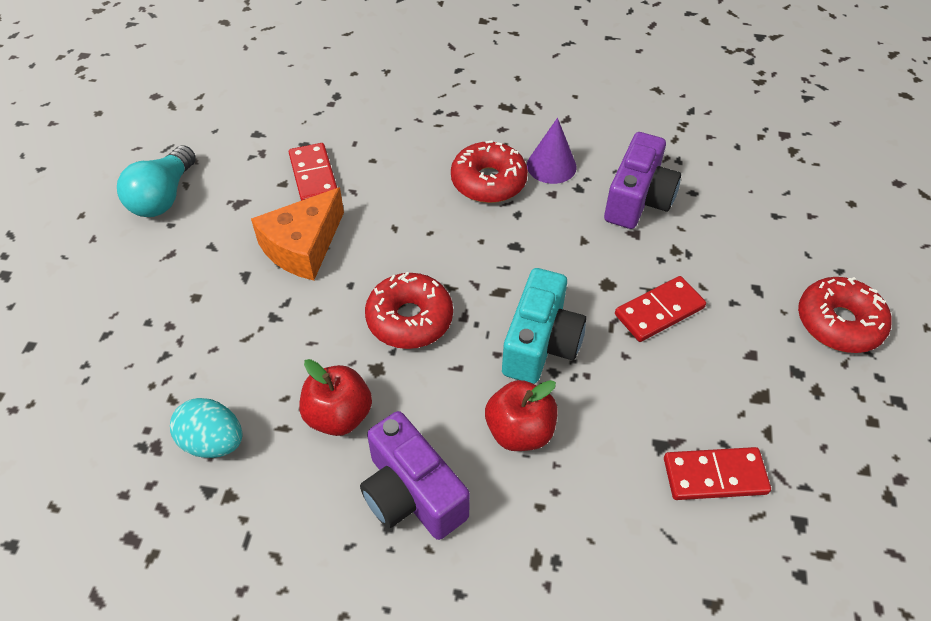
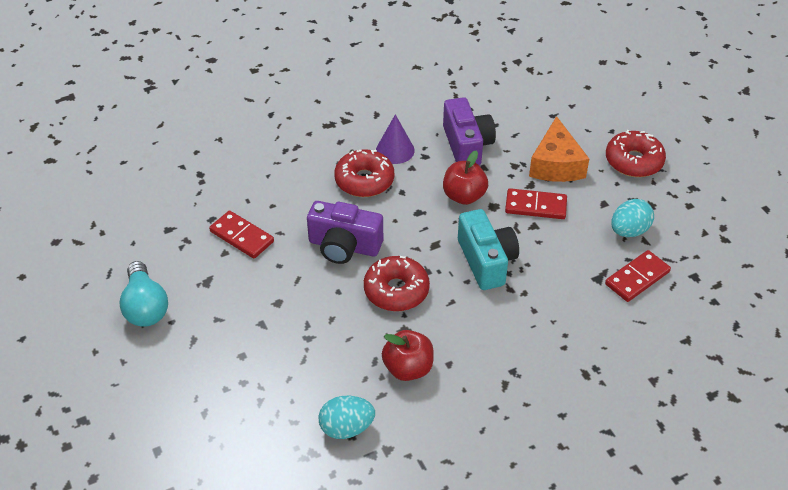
camera: 35 degrees left, 5 degrees down
(303, 247) = (283, 285): orange cheese -> orange cheese (556, 164)
(411, 494) = (490, 383): purple camera -> purple camera (344, 246)
(519, 431) = (518, 315): red apple -> red apple (464, 196)
(659, 311) = (535, 206): red domino -> red domino turned 75 degrees clockwise
(756, 408) = (629, 231): none -> turquoise egg

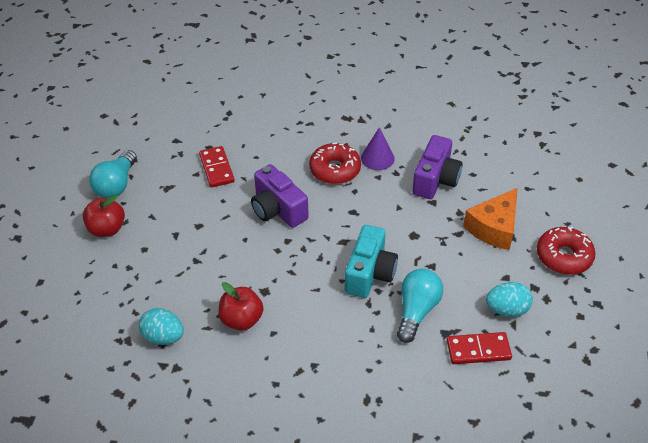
camera: 35 degrees right, 0 degrees up
(396, 290) = (284, 260): red donut -> none
(464, 196) = (398, 216): red apple -> red apple (107, 229)
(535, 206) = (447, 251): red domino -> none
(557, 273) = (416, 311): none -> turquoise light bulb

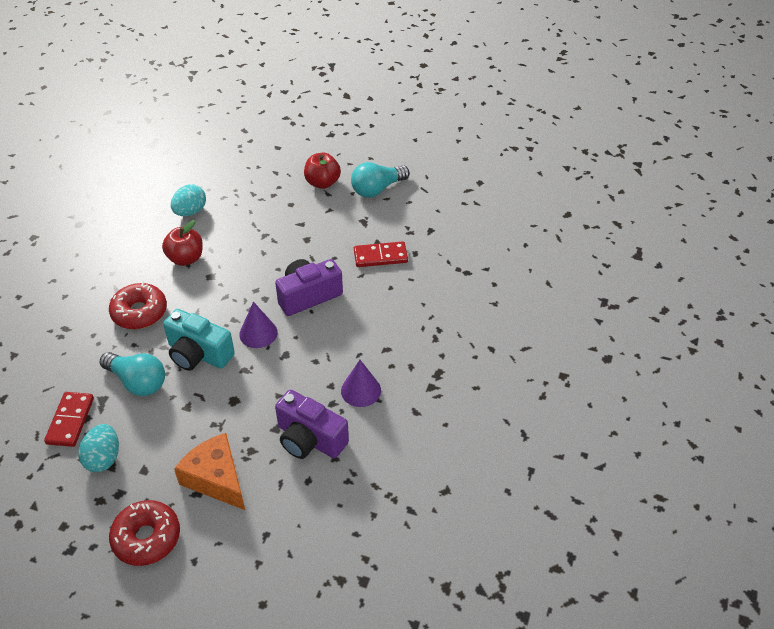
camera: 100 degrees right, 0 degrees up
(116, 184) = (377, 189): turquoise light bulb -> turquoise light bulb turned 60 degrees counterclockwise
(333, 235) = (258, 333): none -> purple cone
(335, 170) = (352, 349): red donut -> red donut (139, 312)

